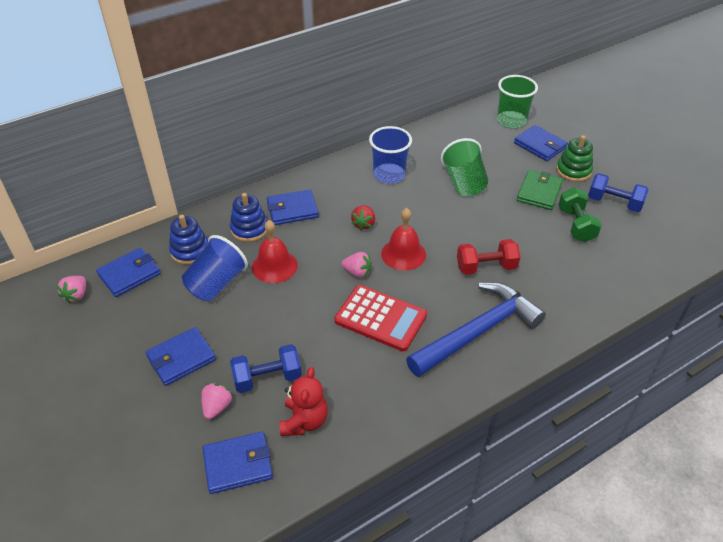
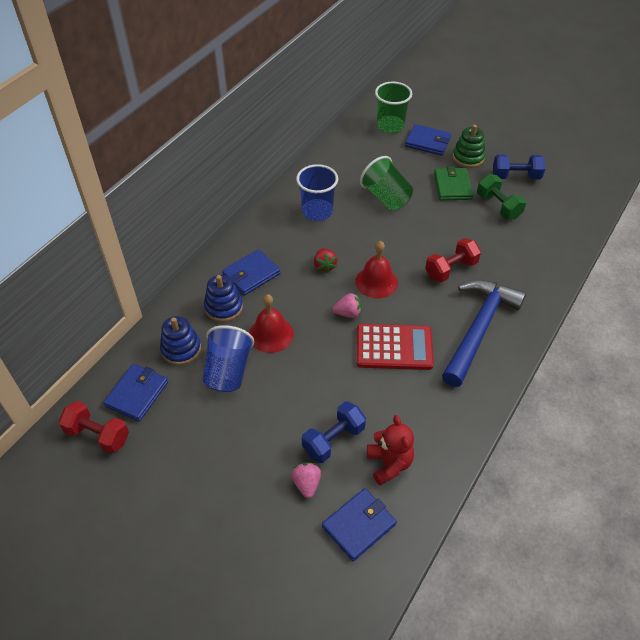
camera: 25 degrees left, 5 degrees up
(76, 295) = (98, 435): pink strawberry -> red dumbbell
(181, 358) = (244, 454): blue wallet -> none

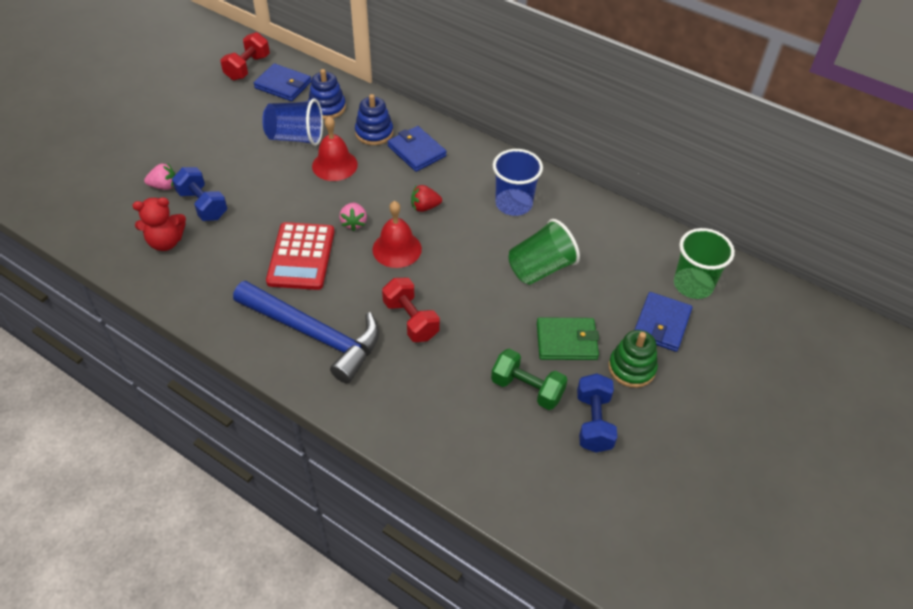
camera: 90 degrees right, 0 degrees up
(359, 525) = (113, 217): blue wallet -> none
(498, 206) = (527, 389): green dumbbell -> green dumbbell turned 60 degrees clockwise

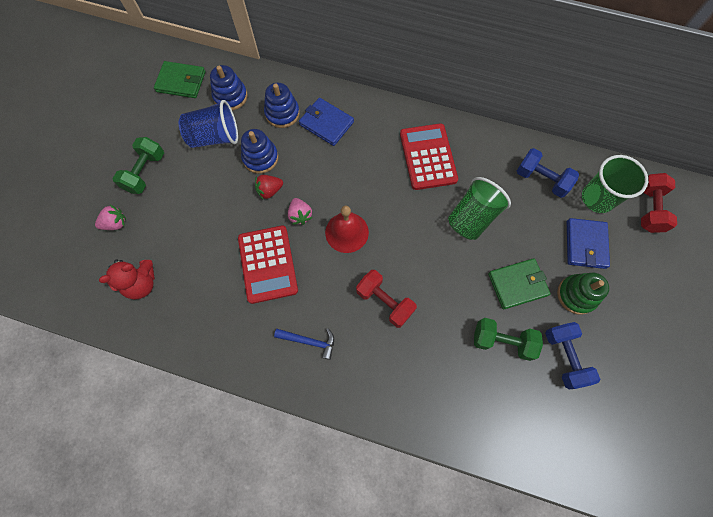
camera: 15 degrees left, 20 degrees up
(203, 205) = (159, 234): blue dumbbell -> blue dumbbell (541, 179)
(213, 151) = (145, 172): none -> green dumbbell
(247, 67) = (141, 70): red dumbbell -> red dumbbell (648, 209)
(283, 85) = (181, 82): blue wallet -> green wallet
(314, 334) = (309, 341): blue hammer -> blue hammer, size x0.43
(334, 165) = (260, 158): red bell -> blue stacking toy
(425, 207) = (354, 181): red strawberry -> red strawberry (269, 191)
(513, 204) = (428, 157): blue cup -> red calculator

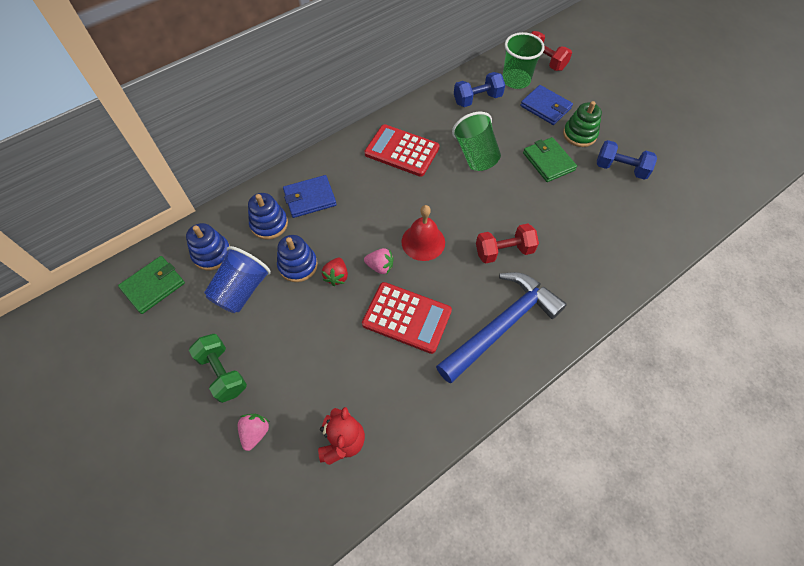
camera: 55 degrees left, 10 degrees down
(309, 341) = (501, 325): blue hammer -> blue hammer, size x2.32
(502, 341) = (586, 196): green dumbbell -> none
(517, 284) = (548, 161): green wallet -> green wallet turned 45 degrees counterclockwise

